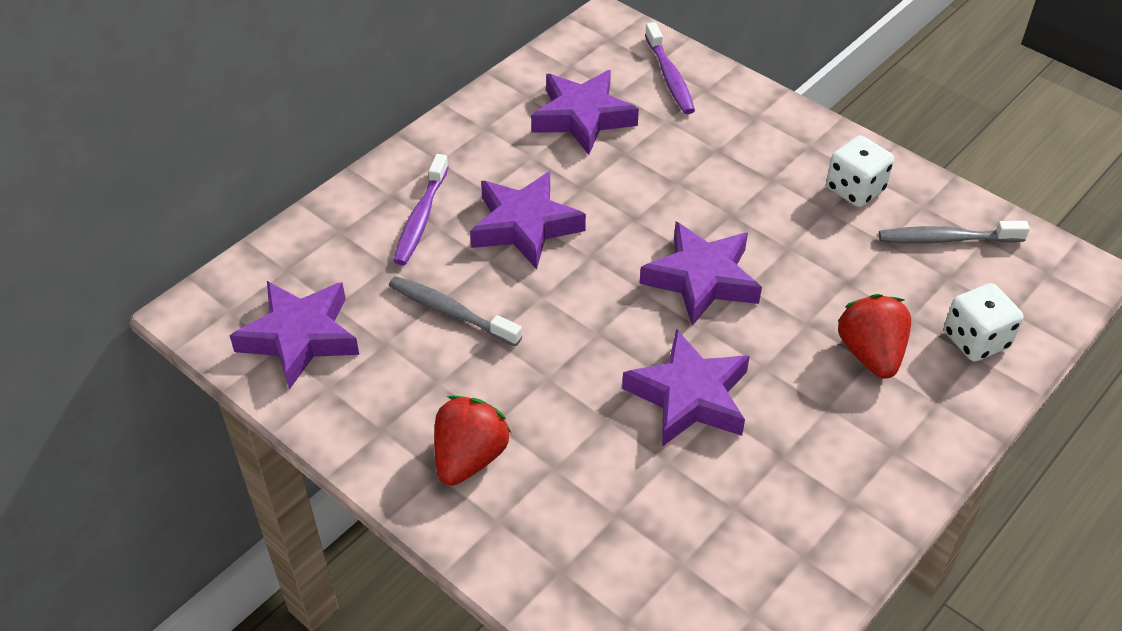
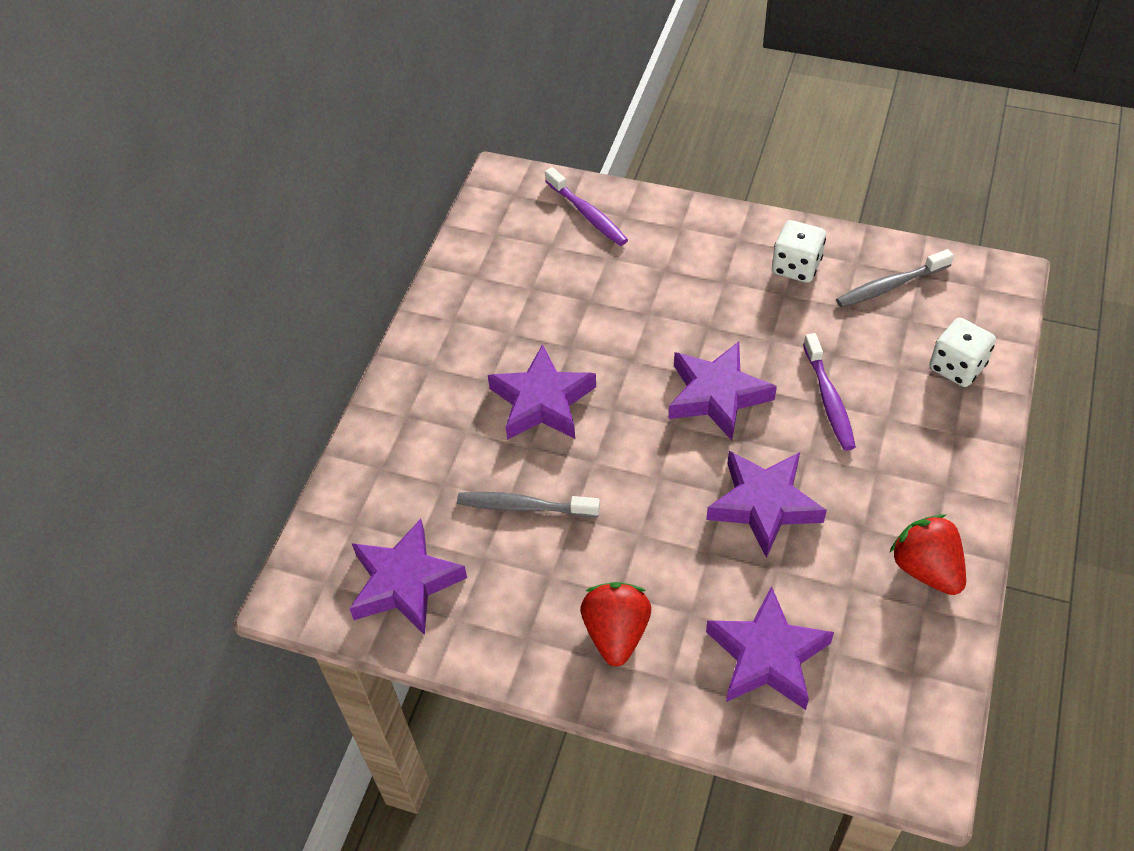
camera: 20 degrees left, 5 degrees up
(421, 218) = (446, 428): purple toothbrush -> purple toothbrush (829, 400)
(582, 117) = (534, 280): purple star -> purple star (767, 656)
(870, 354) = (884, 410): red strawberry -> red strawberry (926, 569)

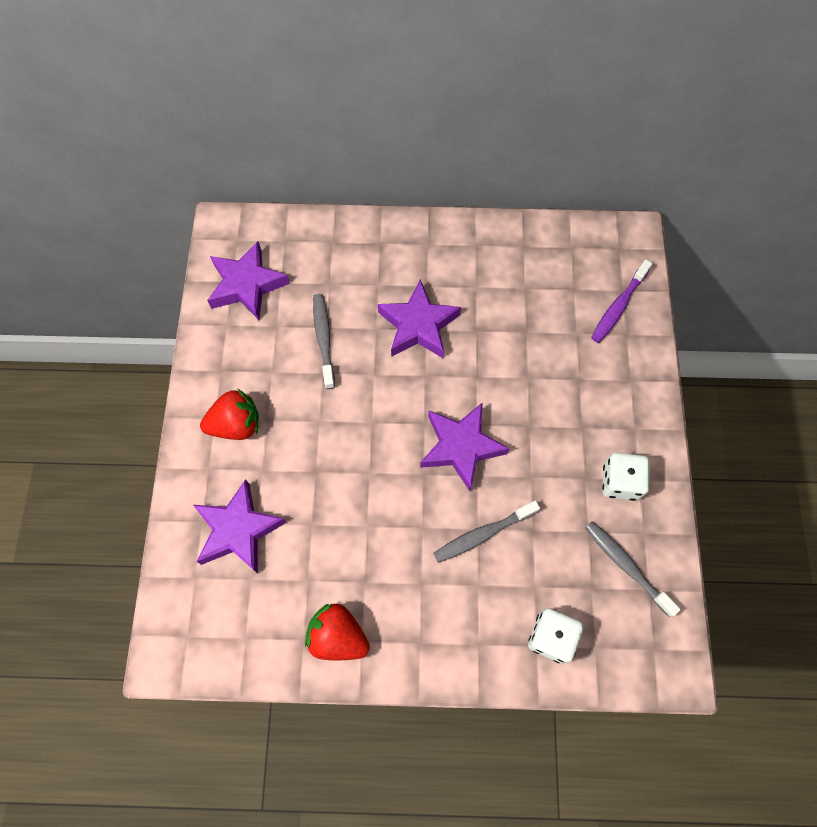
camera: 70 degrees right, 15 degrees up
(764, 505) = (366, 503): purple star -> none
(829, 400) = (482, 534): purple toothbrush -> grey toothbrush
(926, 569) = (338, 636): red strawberry -> red strawberry turned 105 degrees counterclockwise

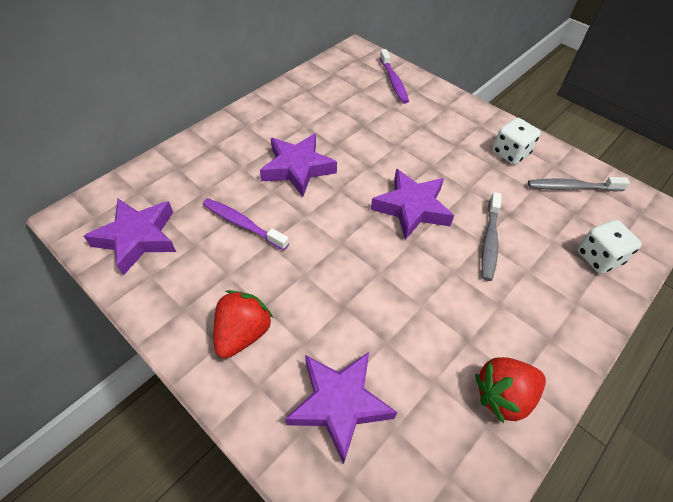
camera: 50 degrees left, 15 degrees down
(324, 339) = (242, 224): grey toothbrush -> purple toothbrush

